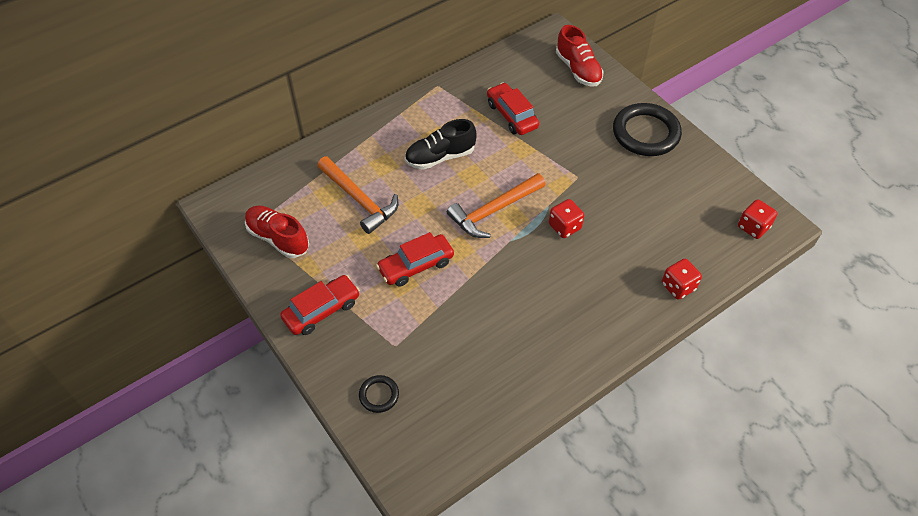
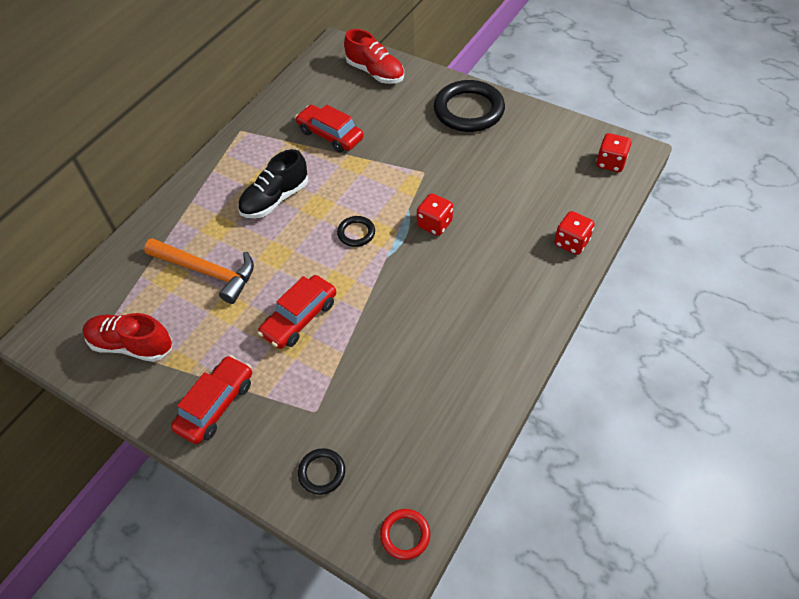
camera: 20 degrees left, 0 degrees up
(421, 469) = (405, 535): none -> red ring
(494, 210) = (356, 233): orange hammer -> black ring

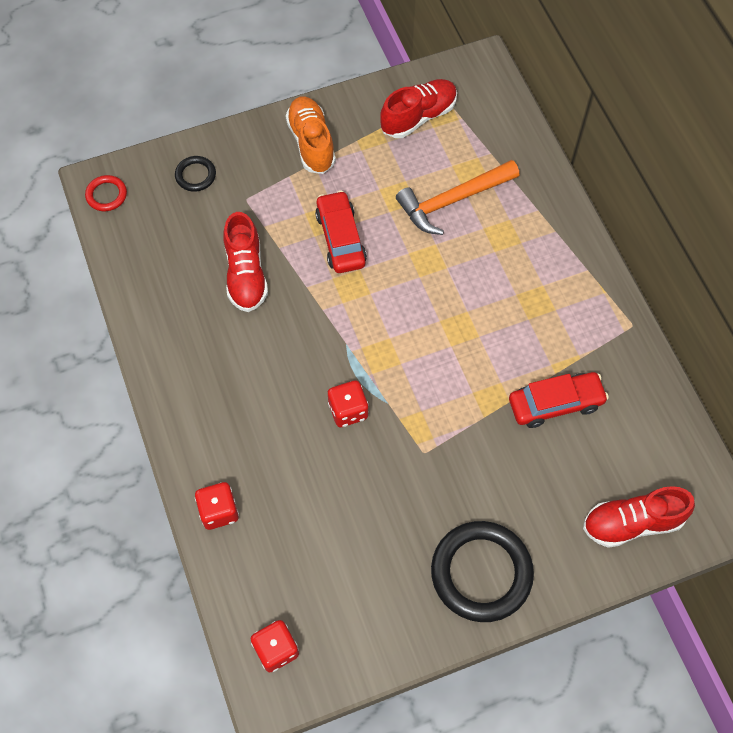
camera: 125 degrees right, 10 degrees up
(216, 405) = (311, 143): red car -> orange shoe
(275, 199) = (499, 299): black shoe -> none
(356, 233) = (396, 338): black ring -> none
(386, 357) = (246, 274): none -> red shoe

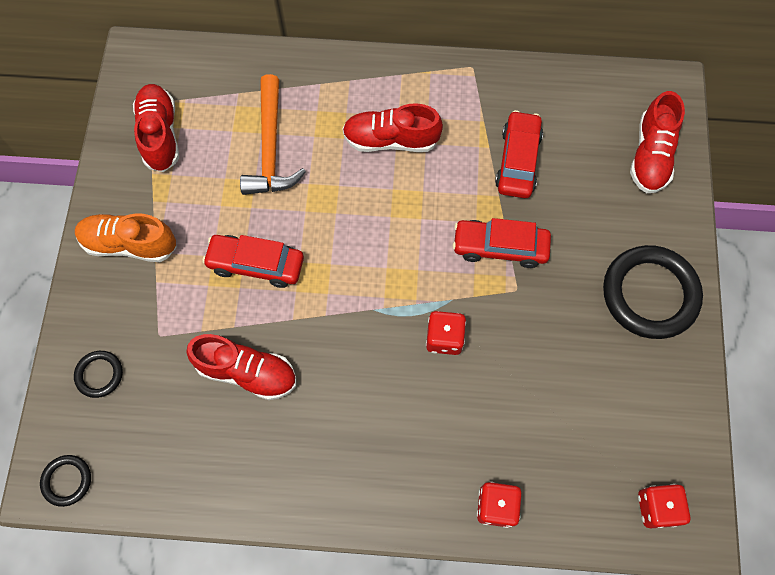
camera: 65 degrees left, 5 degrees up
(106, 195) = (67, 480): red ring -> black ring
(458, 422) = (500, 247): none -> red car
(515, 289) = (391, 140): none -> red shoe

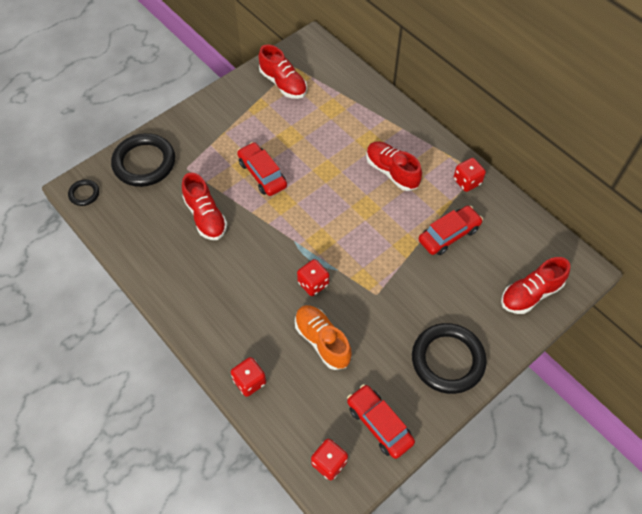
camera: 45 degrees right, 10 degrees down
(99, 375) = (144, 163): black ring -> black ring, size x2.10
(130, 244) = (217, 119): orange shoe -> orange shoe (322, 341)
(160, 135) = (283, 83): red shoe -> red shoe turned 105 degrees clockwise
(270, 147) = (328, 129): orange hammer -> none
(475, 86) = (467, 181): none -> red dice
(500, 247) = (391, 267): red car -> red car (379, 424)

